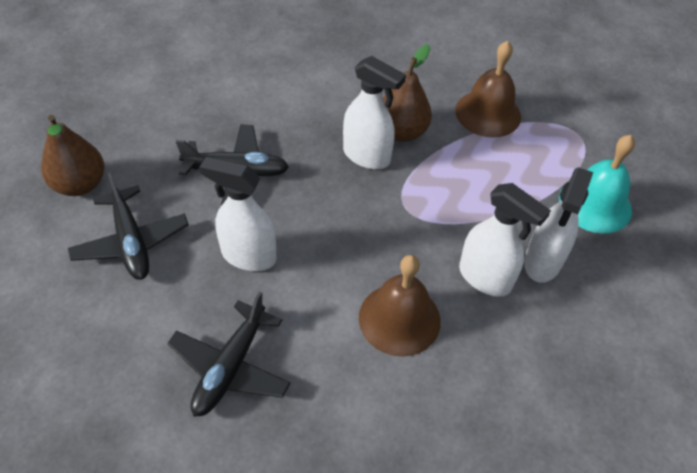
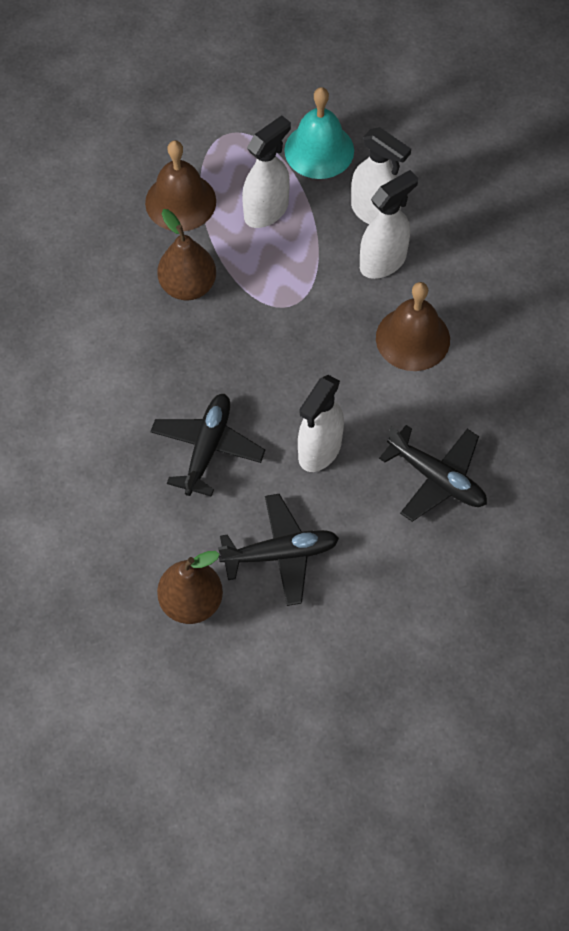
camera: 75 degrees left, 10 degrees up
(367, 156) = (214, 325): white spray bottle -> white spray bottle (266, 211)

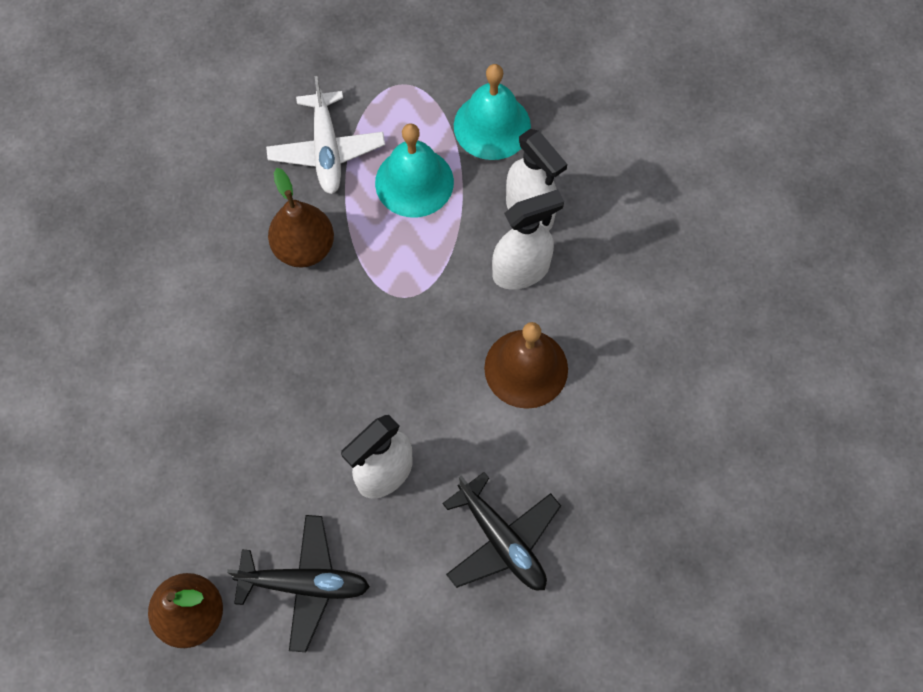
camera: 15 degrees right, 5 degrees up
(180, 201) = (327, 150): brown bell -> white plane
(207, 448) = (265, 440): black plane -> none
(266, 211) = (414, 182): white spray bottle -> turquoise bell

